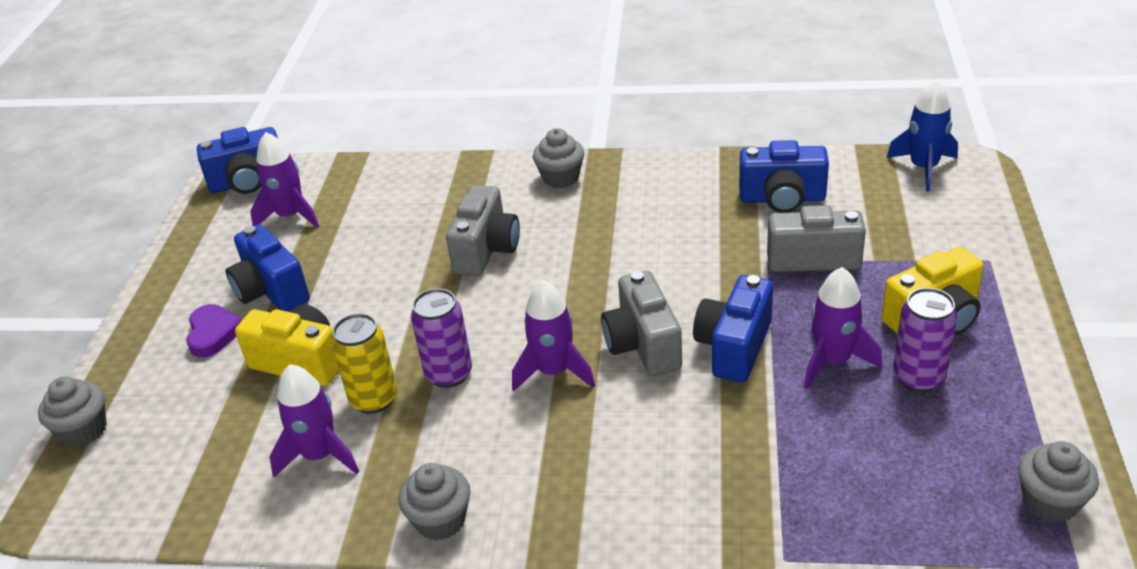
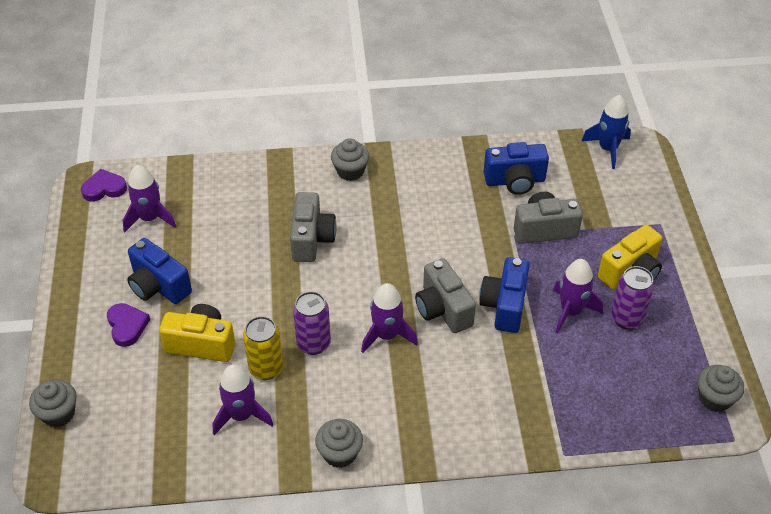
camera: 15 degrees left, 10 degrees up
(248, 182) = (104, 188): blue camera -> purple heart

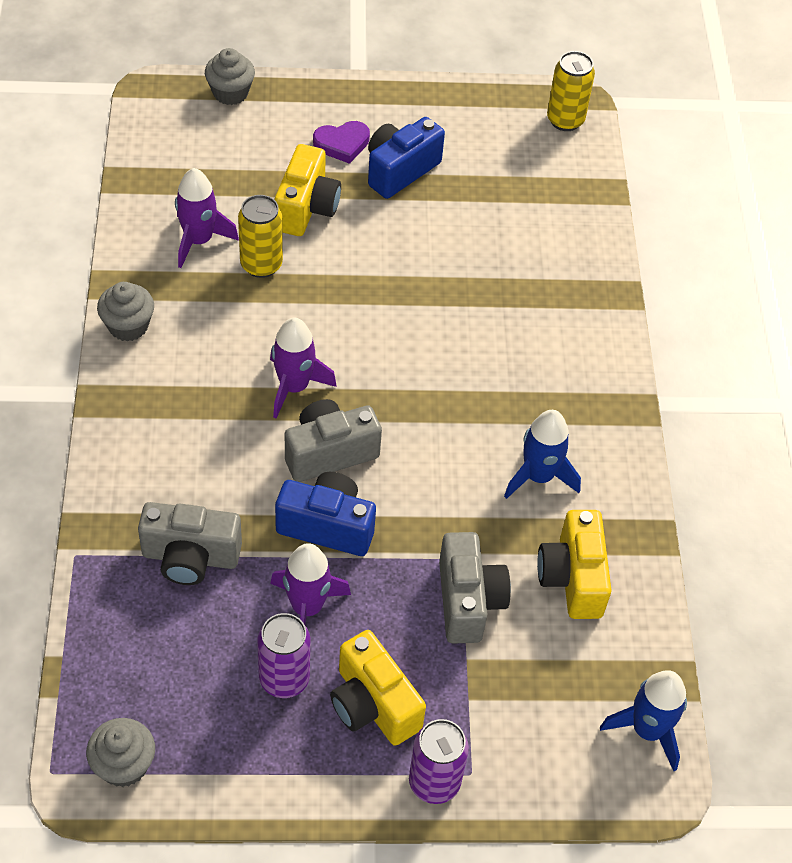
camera: 90 degrees right, 5 degrees up
(104, 188) = (565, 120): purple heart -> yellow can
(150, 218) = (512, 162): purple rocket -> none
(311, 239) = (466, 320): grey camera -> grey camera (190, 557)
(313, 344) = (291, 312): purple can -> purple can (434, 782)
(350, 171) = (595, 372): grey cupcake -> none
(441, 198) = (538, 476): none -> blue rocket
(515, 181) = (572, 578): blue camera -> yellow camera

